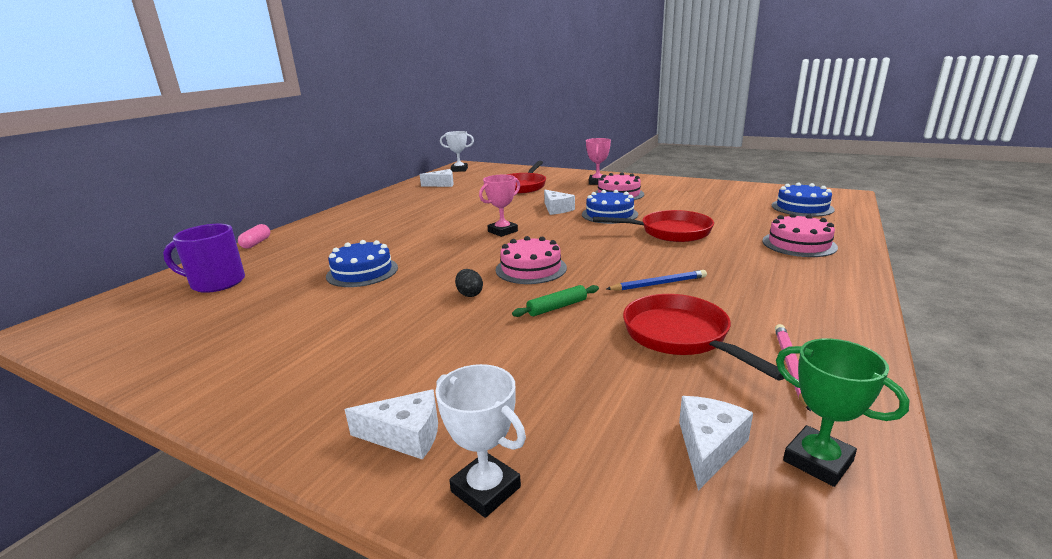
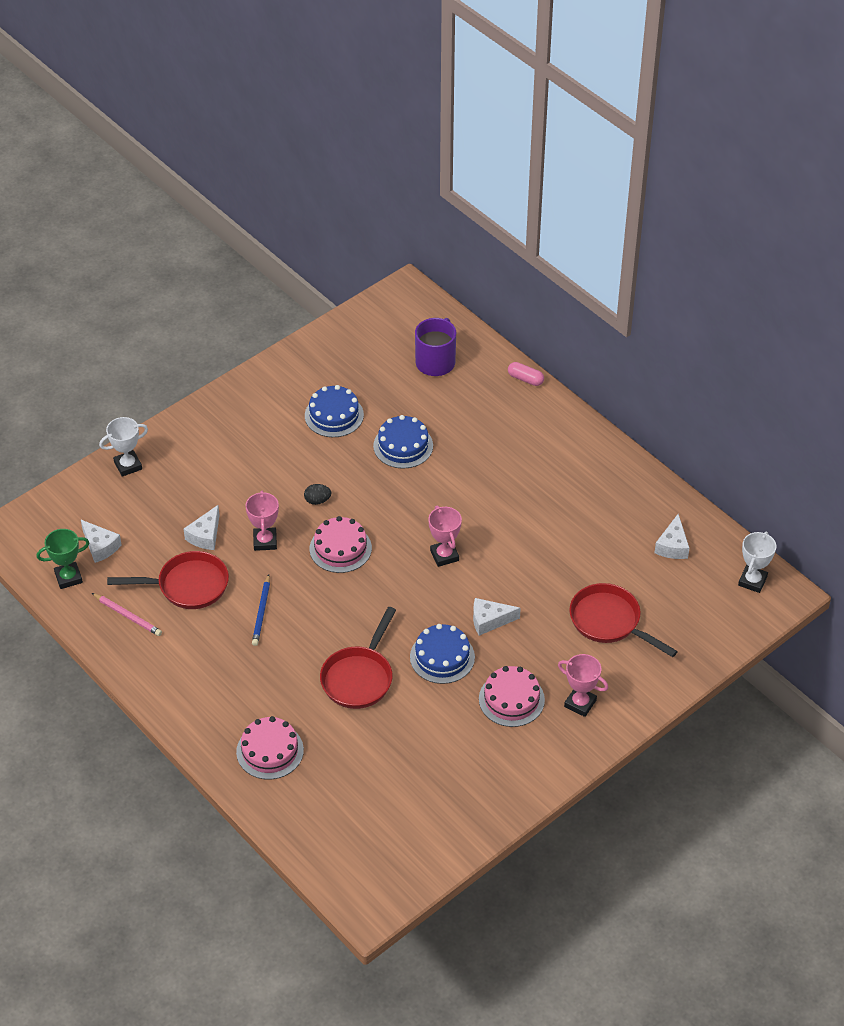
camera: 110 degrees right, 25 degrees up
(405, 435) = (179, 446): white cheese -> white cheese (205, 535)
(557, 307) = (265, 541): green rolling pin -> pink trophy
(802, 207) = (354, 832): blue cake -> blue cake (334, 415)

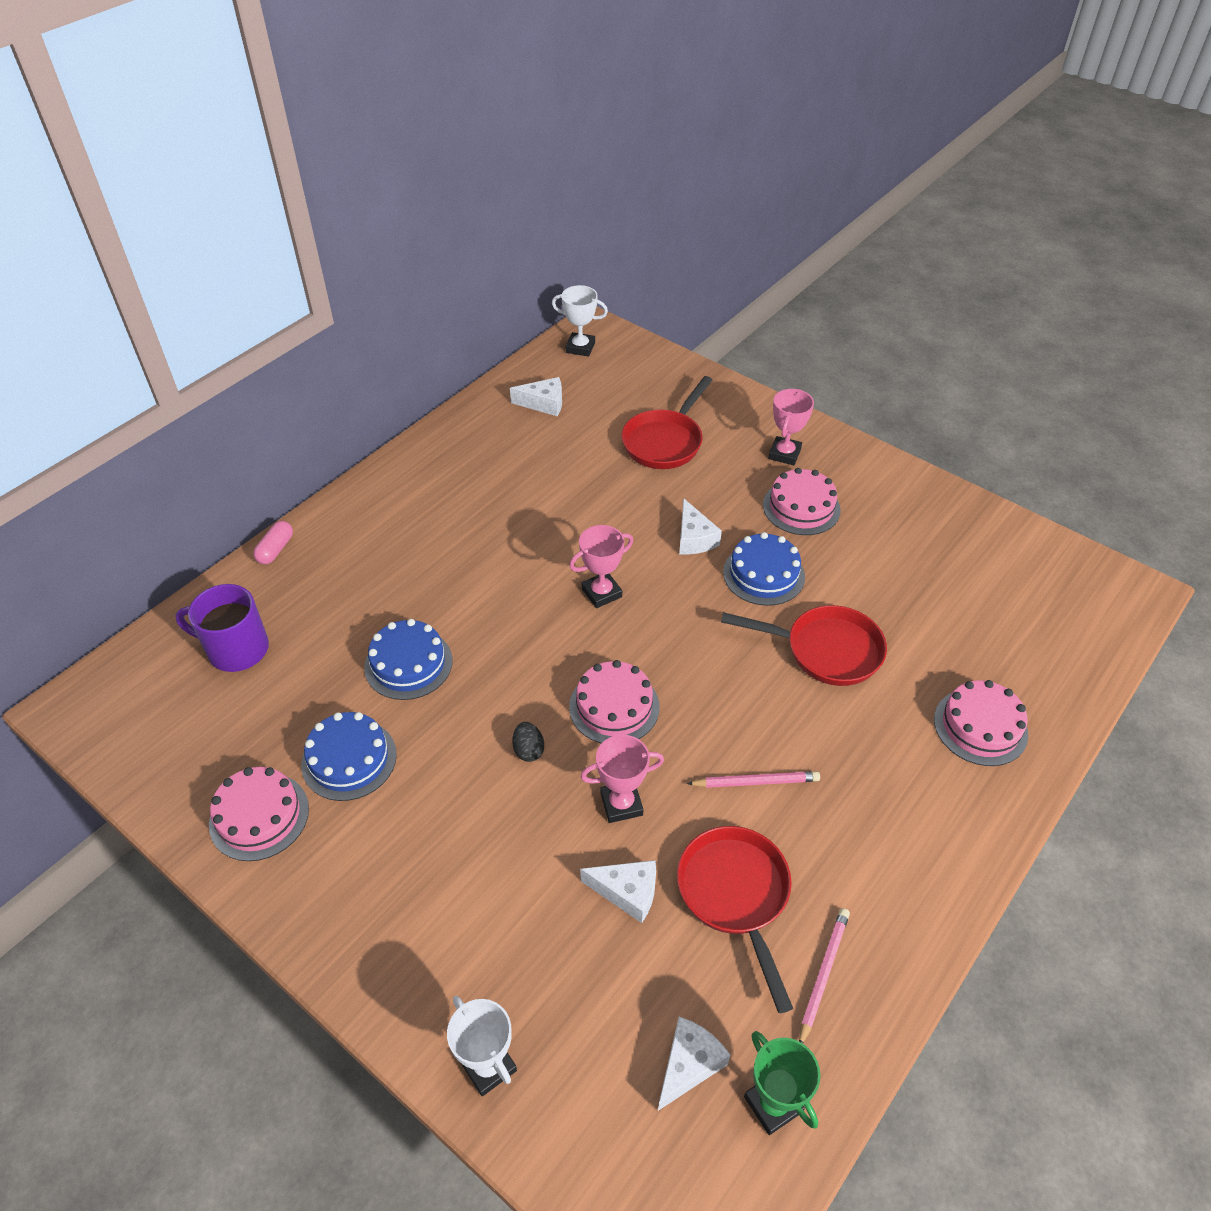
camera: 100 degrees left, 0 degrees up
(261, 612) = (755, 782): blue pencil -> pink pencil
(304, 376) = (259, 816): none -> pink cake

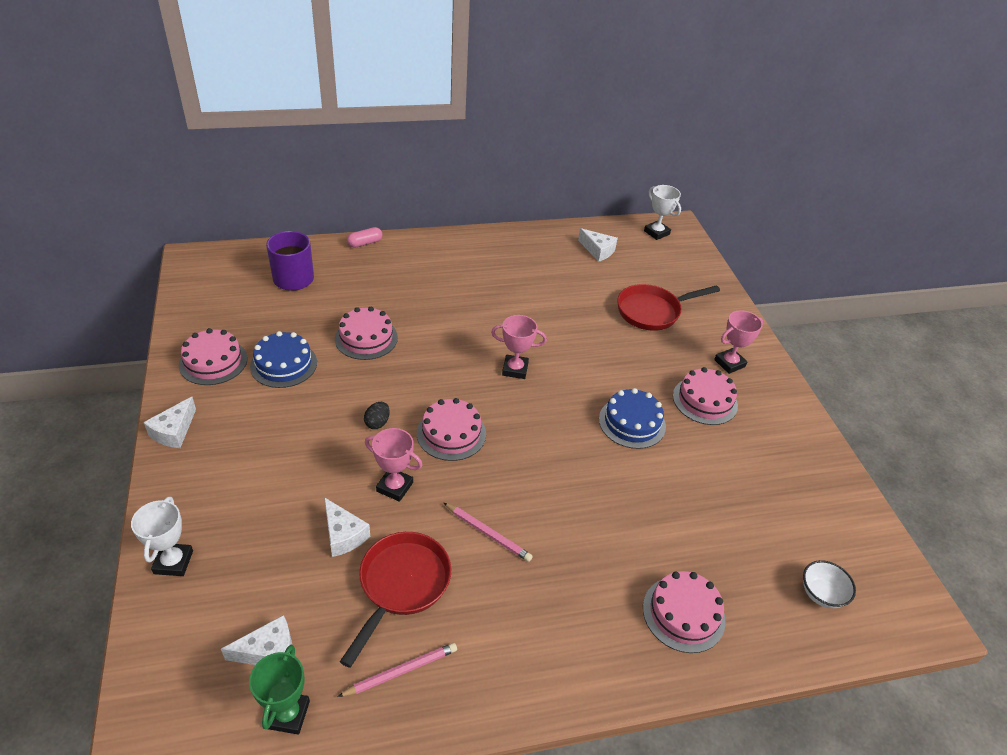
camera: 35 degrees right, 5 degrees down
(408, 664) = (366, 338): blue cake -> pink cake
(694, 538) = (608, 375): white cheese -> white cheese (174, 431)
(825, 650) = (623, 492): red pan -> none
(1055, 627) = (821, 594): none -> white bowl

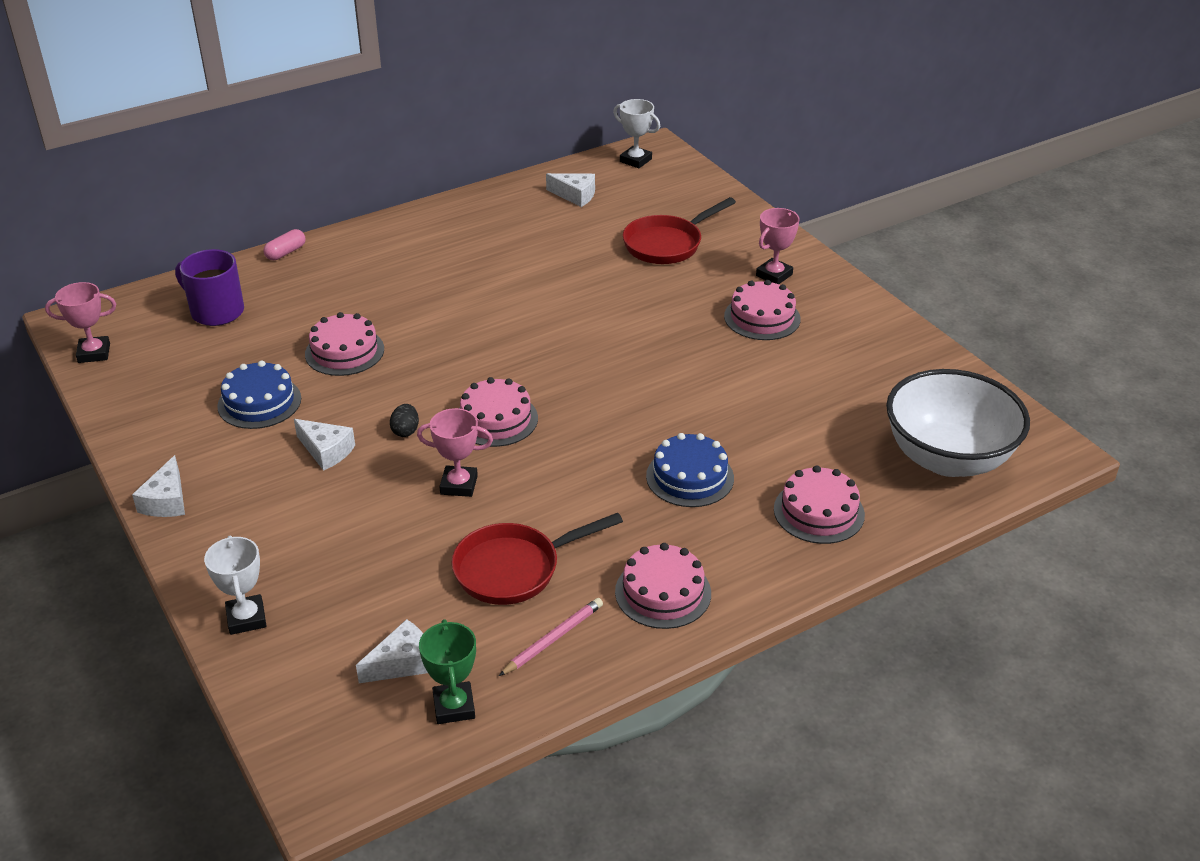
camera: 15 degrees left, 5 degrees down
(213, 361) = (170, 421): pink cake -> pink cake (663, 592)
(343, 535) = (425, 543): white cheese -> white cheese (326, 451)
(401, 585) = (514, 569): red pan -> red pan turned 120 degrees counterclockwise
(487, 533) = (584, 499): pink pencil -> none
(515, 369) = (537, 340): pink trophy -> pink trophy (94, 353)
(632, 422) = (692, 358): blue cake -> blue cake (690, 477)
(821, 594) = (947, 458): white bowl -> white bowl, size x2.50

